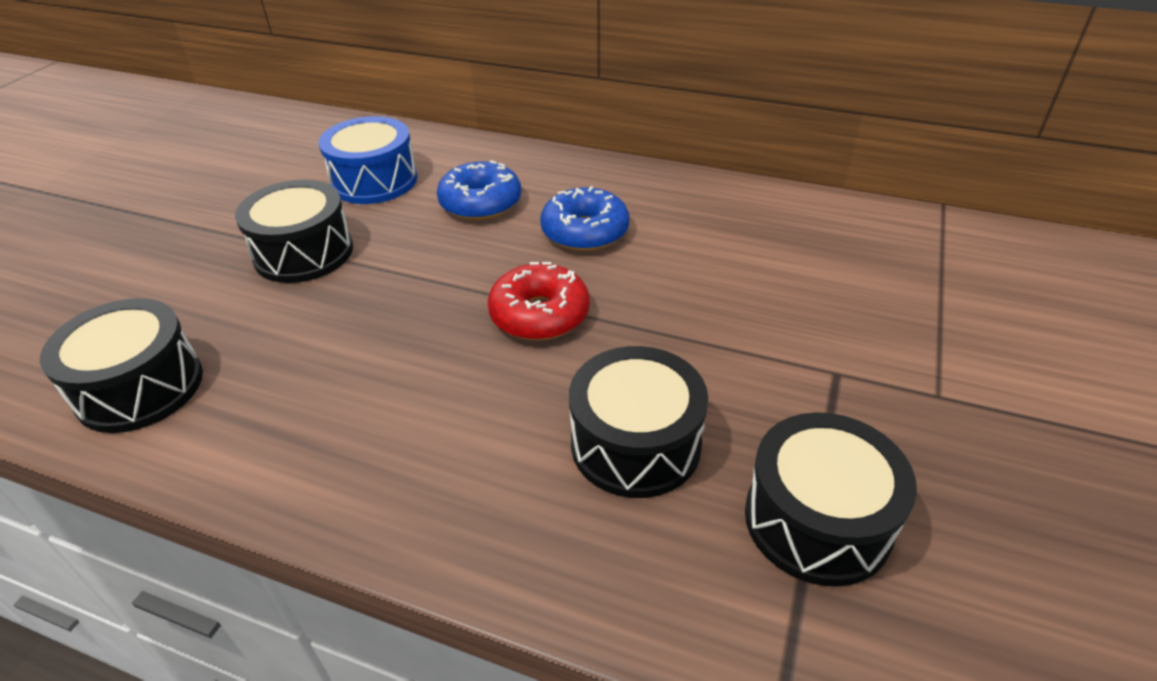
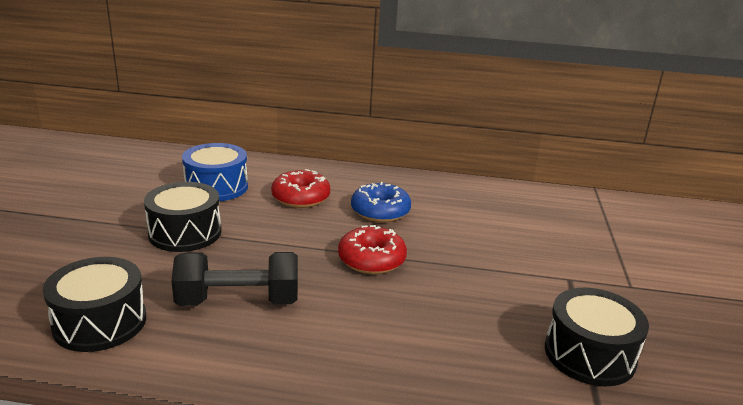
camera: 15 degrees left, 15 degrees down
(327, 370) = (238, 301): none -> black dumbbell
(481, 203) = (301, 198): blue donut -> red donut
(635, 444) = (465, 325): black drum -> none

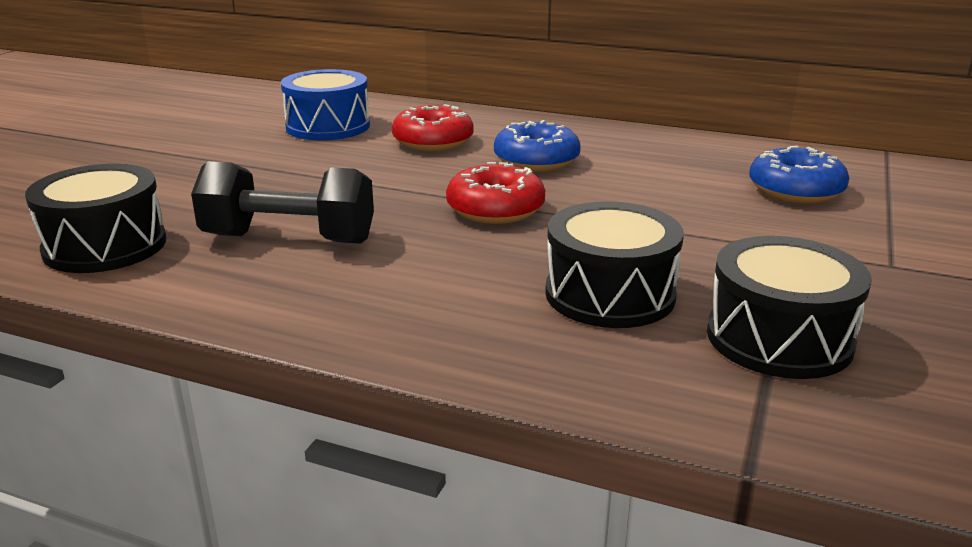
camera: 15 degrees right, 0 degrees up
(185, 233) = (261, 168): black drum -> black drum (610, 294)
(554, 227) = (795, 190): none -> blue donut

